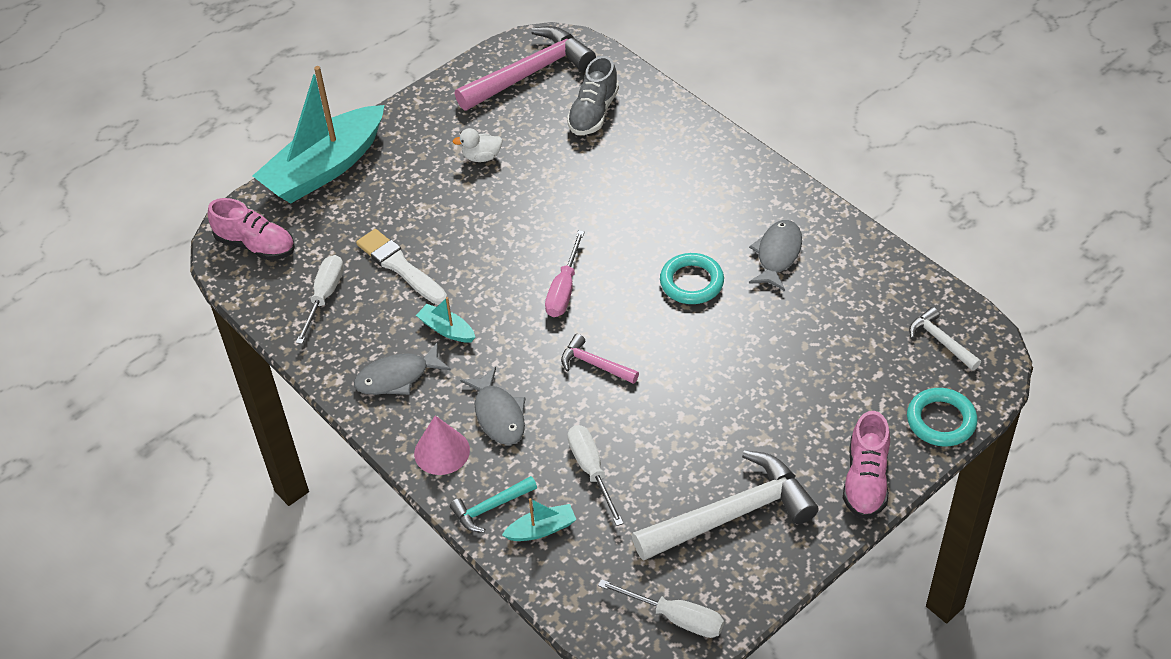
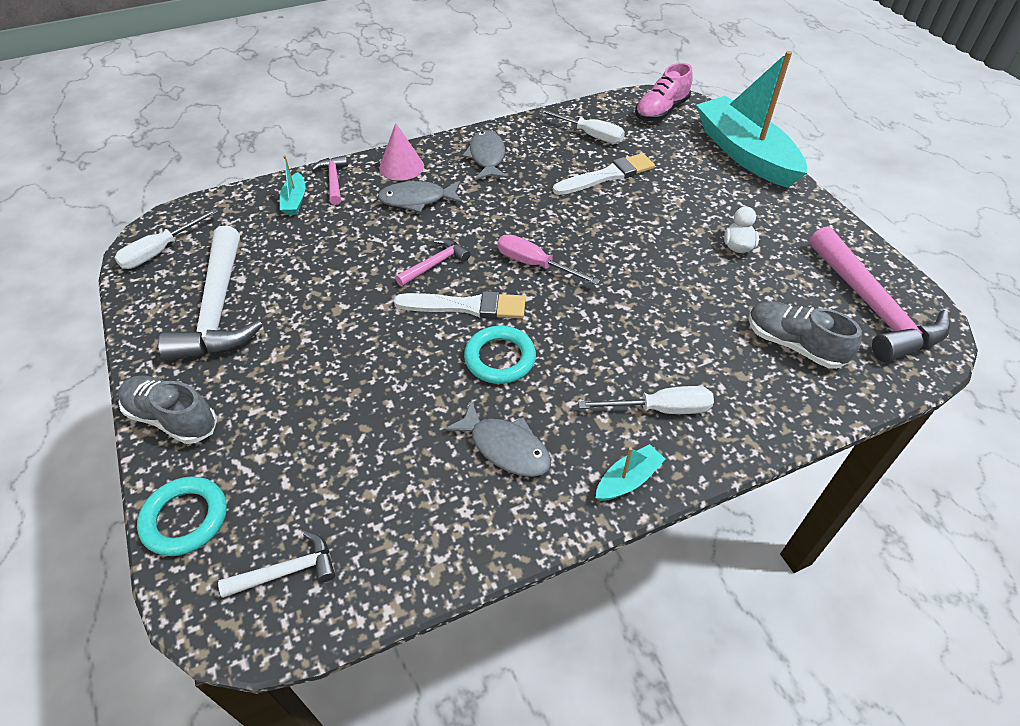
camera: 105 degrees right, 0 degrees up
(446, 329) = (523, 188): turquoise boat -> turquoise boat (628, 480)
(490, 507) = (334, 180): turquoise hammer -> pink hammer
(591, 470) = (327, 237): white screwdriver -> white screwdriver (660, 409)
(641, 323) = (466, 306): none -> white brush
(865, 480) = (172, 418): pink shoe -> grey shoe

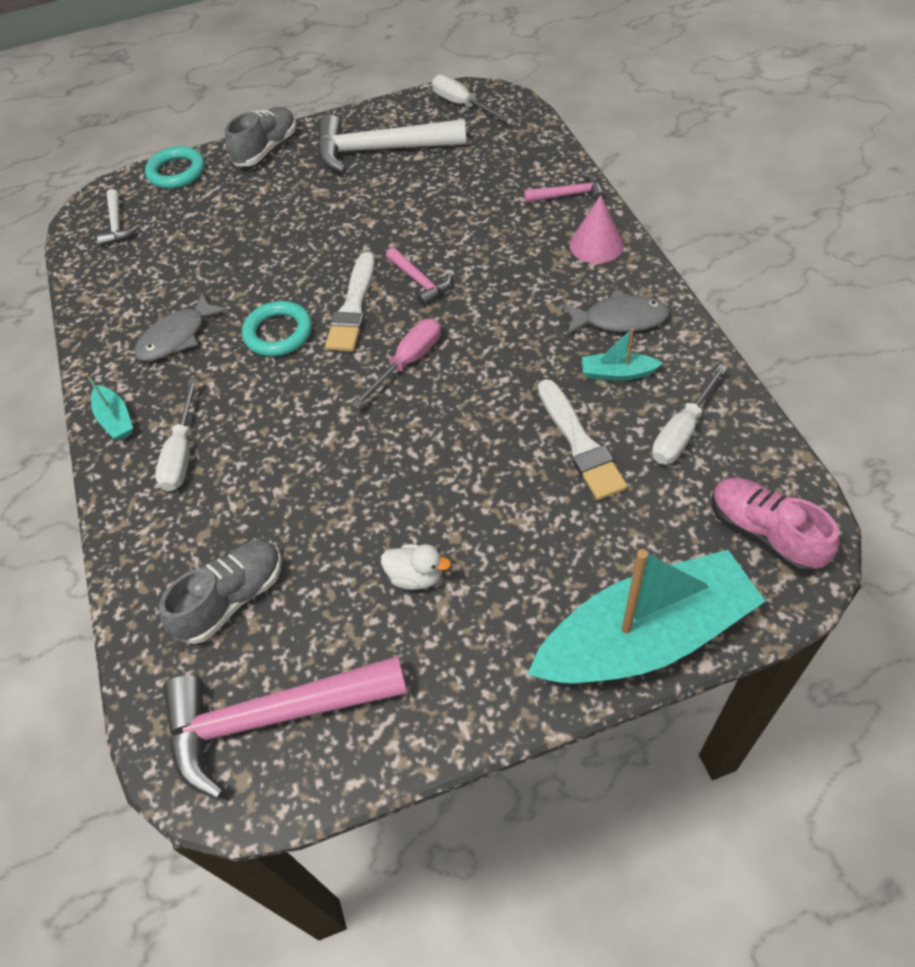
camera: 100 degrees right, 5 degrees up
(295, 201) = (533, 172): turquoise boat -> turquoise boat (617, 373)
(417, 200) = (531, 261): grey fish -> none

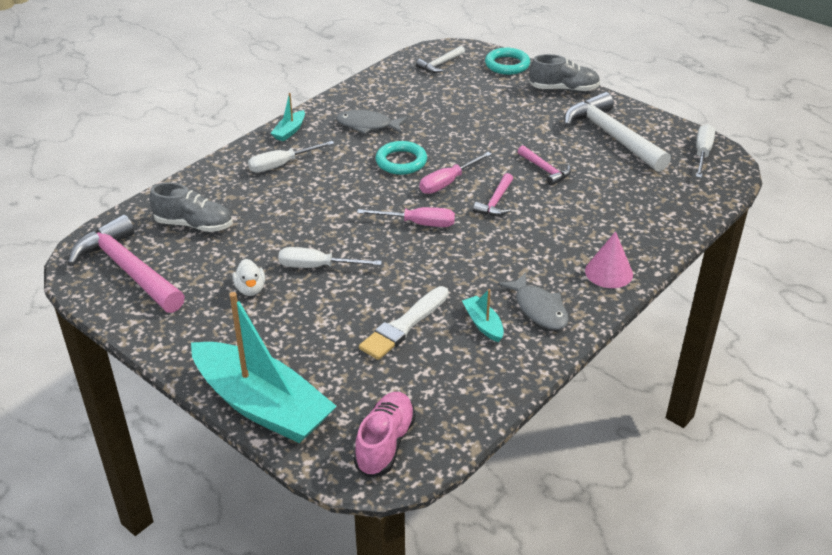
camera: 55 degrees right, 15 degrees down
(353, 307) = (448, 182): white brush -> pink screwdriver
(568, 195) = (651, 240): pink hammer -> pink hammer (545, 170)
(682, 431) = (451, 374): white screwdriver -> white screwdriver (317, 267)

